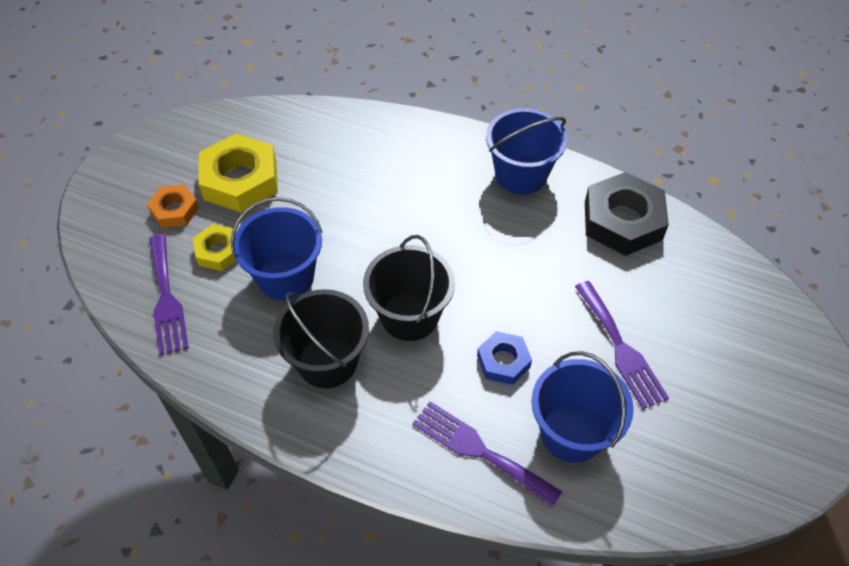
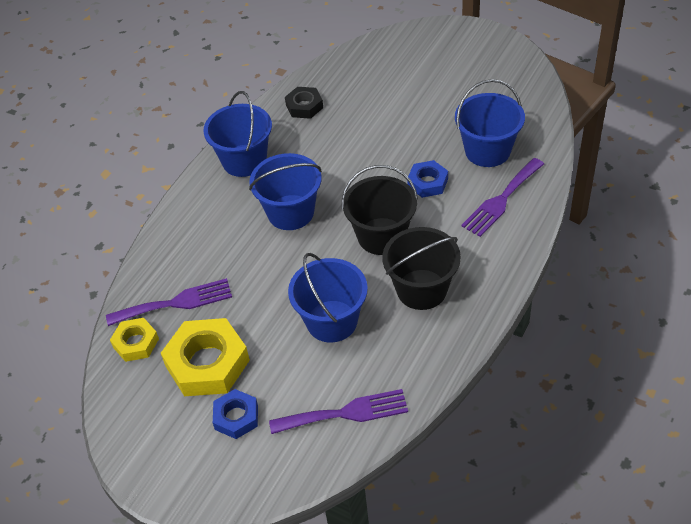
camera: 80 degrees left, 5 degrees down
(175, 210) = (236, 417): orange nut -> blue nut
(218, 251) = (295, 375): yellow nut -> yellow nut (136, 343)
(443, 225) = (290, 212): none -> blue bucket
(620, 348) = (420, 120): purple fork -> purple fork (175, 303)
(622, 220) = (304, 106): black nut -> black nut, size x0.56

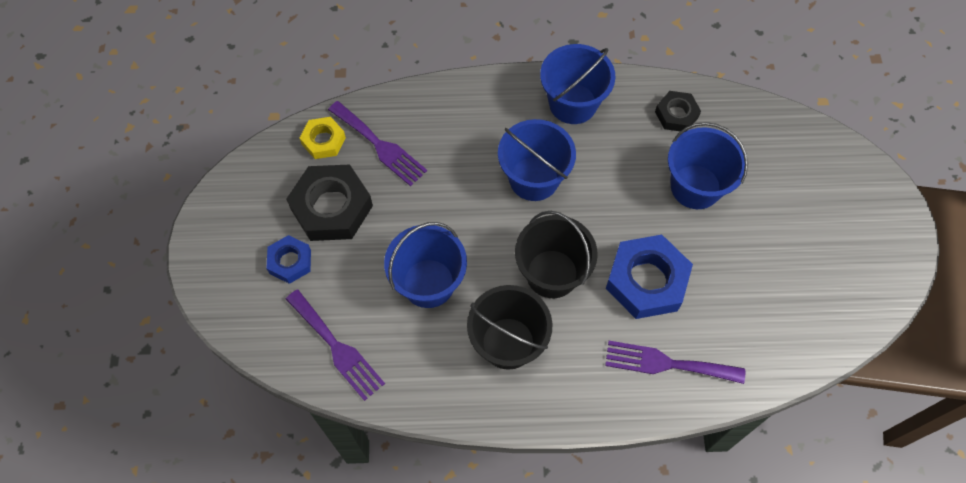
camera: 55 degrees right, 15 degrees up
(207, 363) = (332, 207): yellow nut -> black nut
(427, 182) = (646, 281): blue nut -> blue nut, size x1.79
(487, 151) = (727, 317): blue bucket -> blue bucket (695, 187)

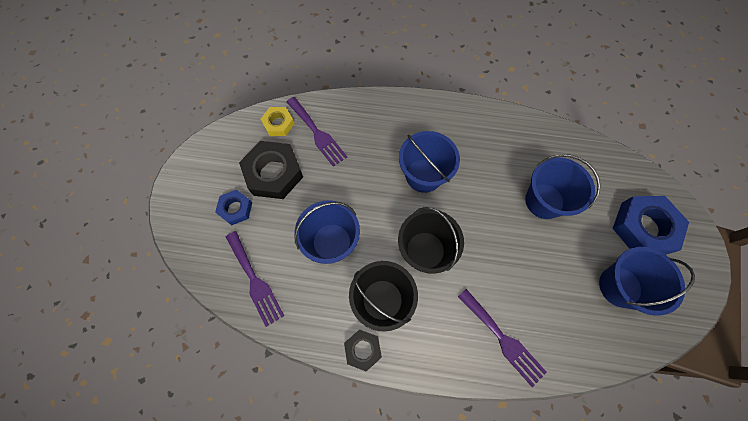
camera: 10 degrees right, 5 degrees up
(573, 103) = (461, 124): blue bucket -> blue bucket (620, 286)
(646, 281) = (496, 269): blue nut -> blue nut (643, 228)
(667, 363) = (502, 339): purple fork -> purple fork turned 150 degrees counterclockwise
(676, 114) = (537, 143): black nut -> black nut (363, 349)

